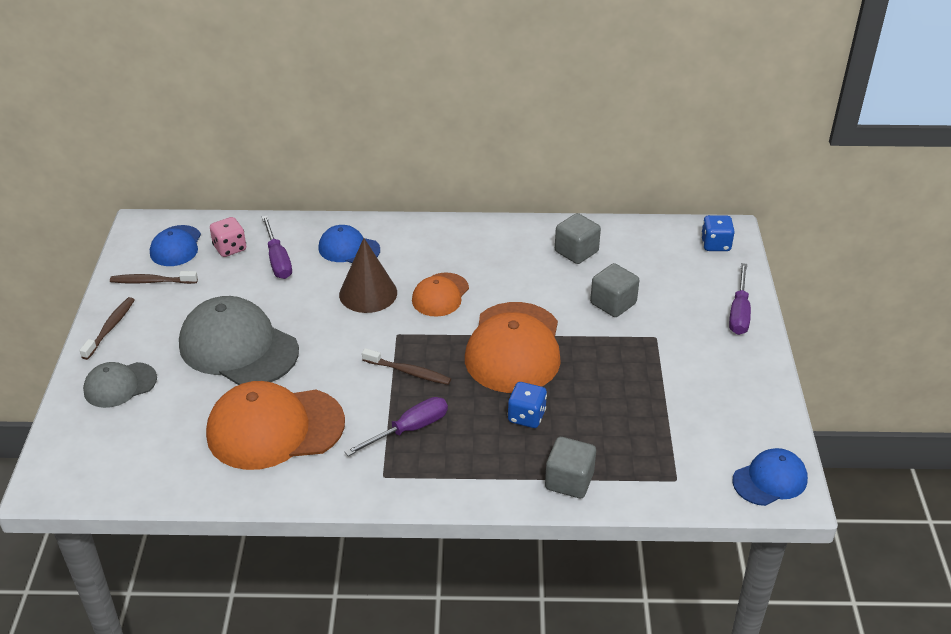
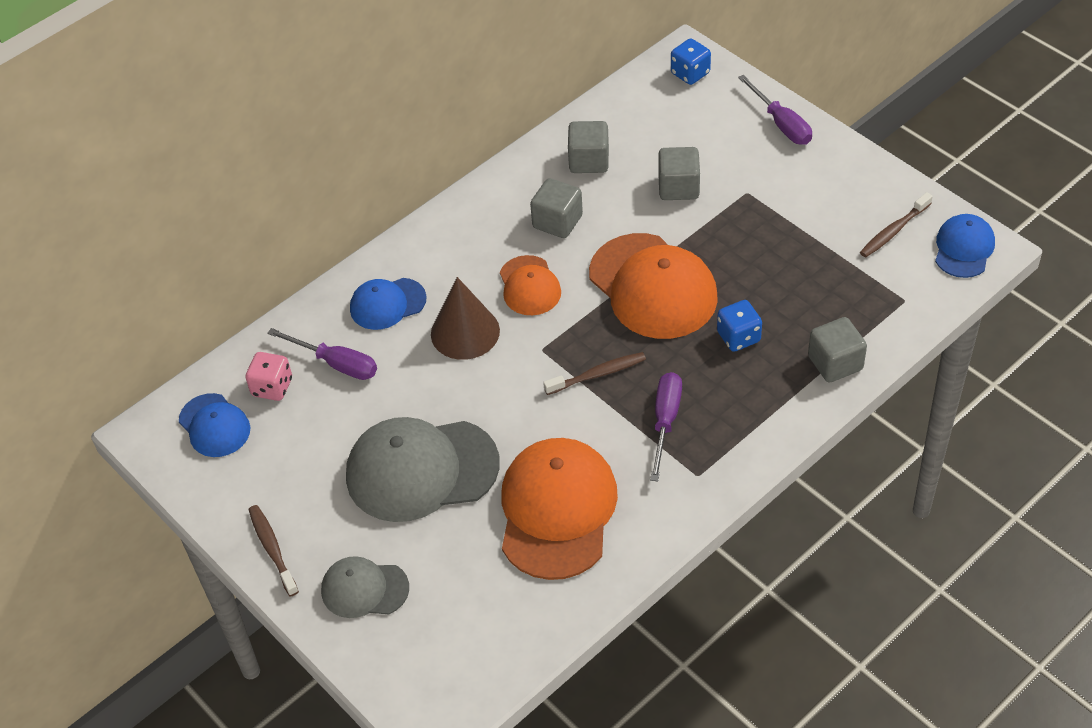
camera: 40 degrees left, 10 degrees up
(120, 385) = (364, 589): grey cap -> grey cap turned 75 degrees clockwise
(151, 281) = (244, 476): brown toothbrush -> brown toothbrush (893, 231)
(275, 428) = (557, 511): orange cap -> orange cap turned 150 degrees clockwise
(508, 272) = (557, 222): none -> grey cube

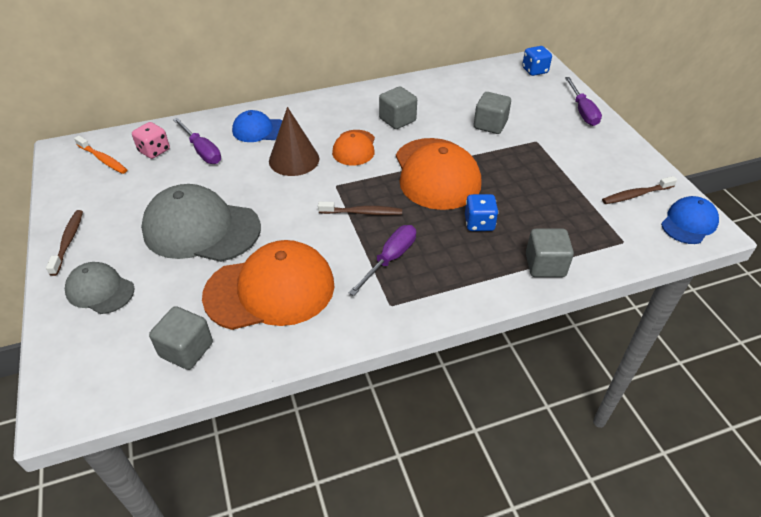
camera: 20 degrees right, 5 degrees down
(214, 425) = (103, 159): blue cap -> orange toothbrush
(557, 511) = (270, 290): orange cap -> orange cap turned 45 degrees clockwise
(589, 161) = (440, 95): grey cube -> grey cube (186, 350)

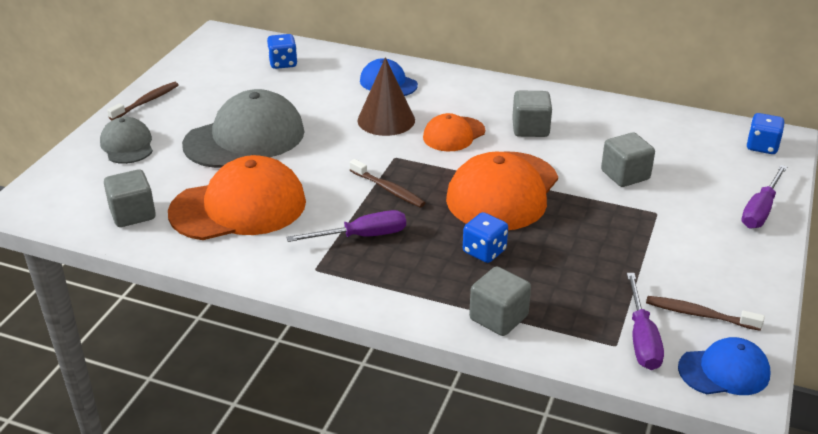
camera: 40 degrees right, 10 degrees down
(103, 159) = (238, 54): orange toothbrush -> none
(154, 151) = (283, 63): pink dice -> blue dice
(201, 229) = (245, 138): grey cap -> grey cap turned 90 degrees clockwise
(202, 151) = (319, 79): purple screwdriver -> purple screwdriver (641, 338)
(270, 290) = (238, 207): orange cap -> orange cap turned 45 degrees counterclockwise

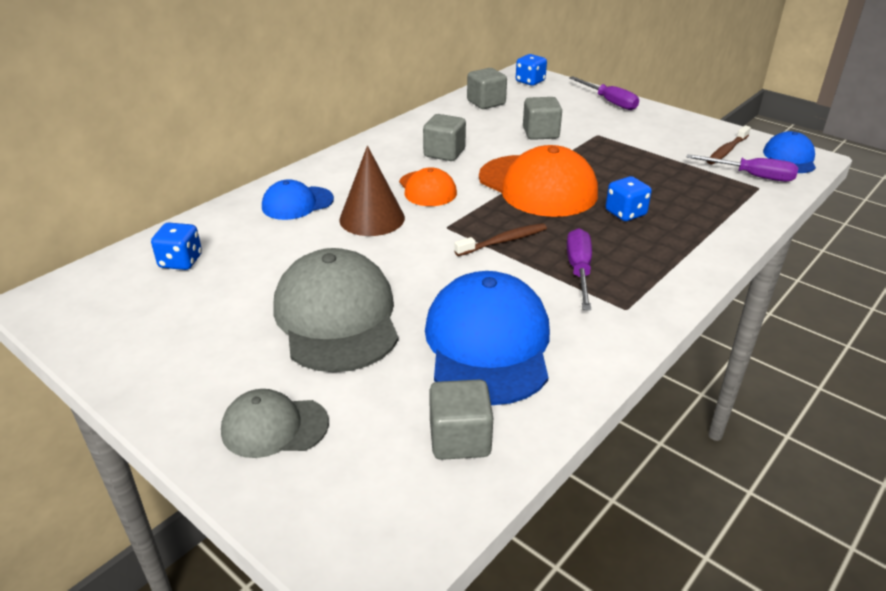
camera: 70 degrees left, 0 degrees up
(146, 102) = (165, 393): brown toothbrush -> none
(238, 207) = (488, 344): orange cap -> blue cap
(498, 318) = (720, 226): grey cube -> grey cube (486, 103)

